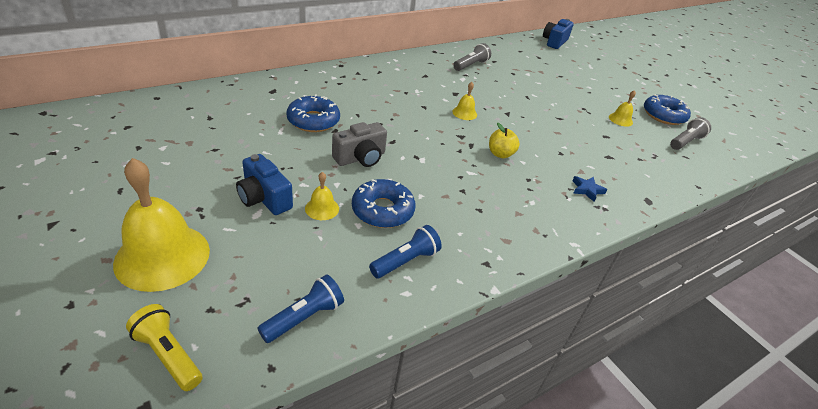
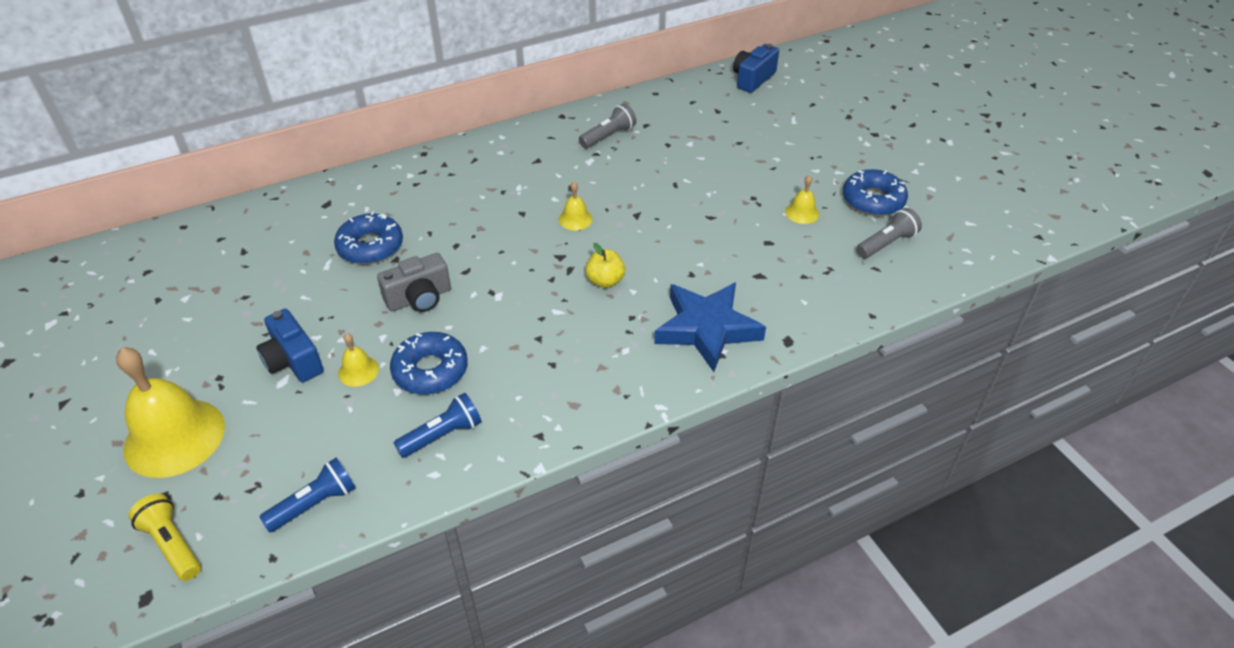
camera: 10 degrees right, 5 degrees up
(587, 190) = (707, 329): blue star -> blue star, size x2.45

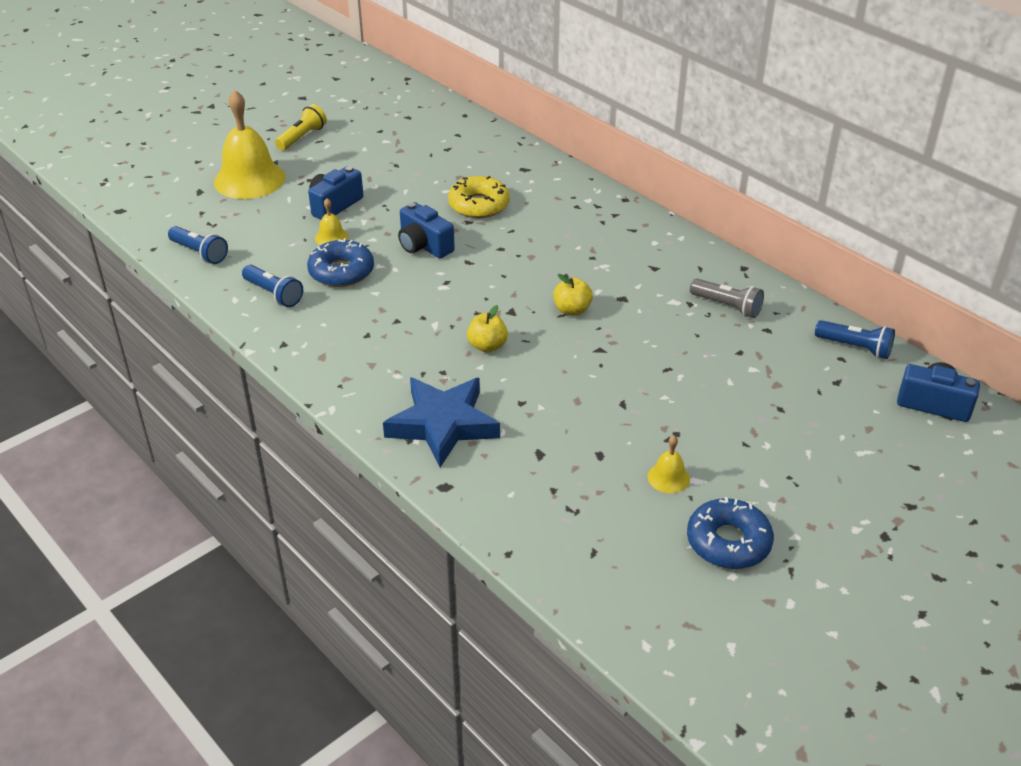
camera: 75 degrees right, 5 degrees down
(172, 545) = (160, 207): yellow flashlight -> yellow flashlight (302, 137)
(370, 246) = (479, 205): blue donut -> yellow donut
(419, 298) = (424, 246): grey camera -> blue camera
(575, 219) = (572, 310): yellow bell -> yellow apple
(682, 92) = (855, 347): none -> blue flashlight
(886, 243) = (645, 560): grey flashlight -> none

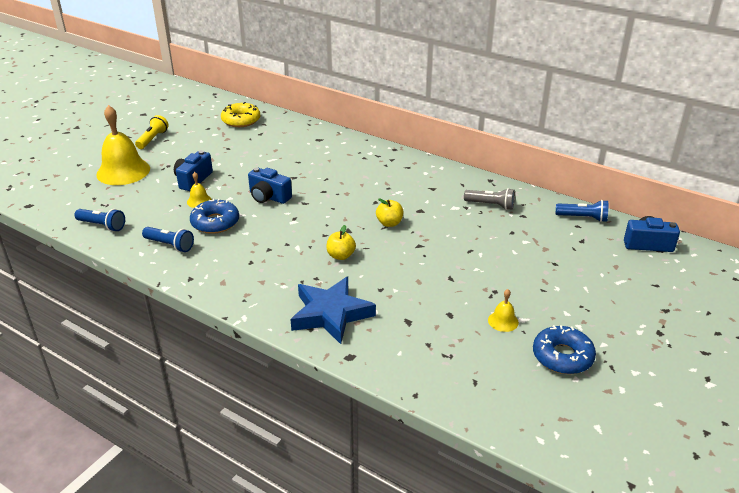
camera: 15 degrees left, 5 degrees down
(479, 205) = (297, 166): yellow donut -> yellow donut (241, 120)

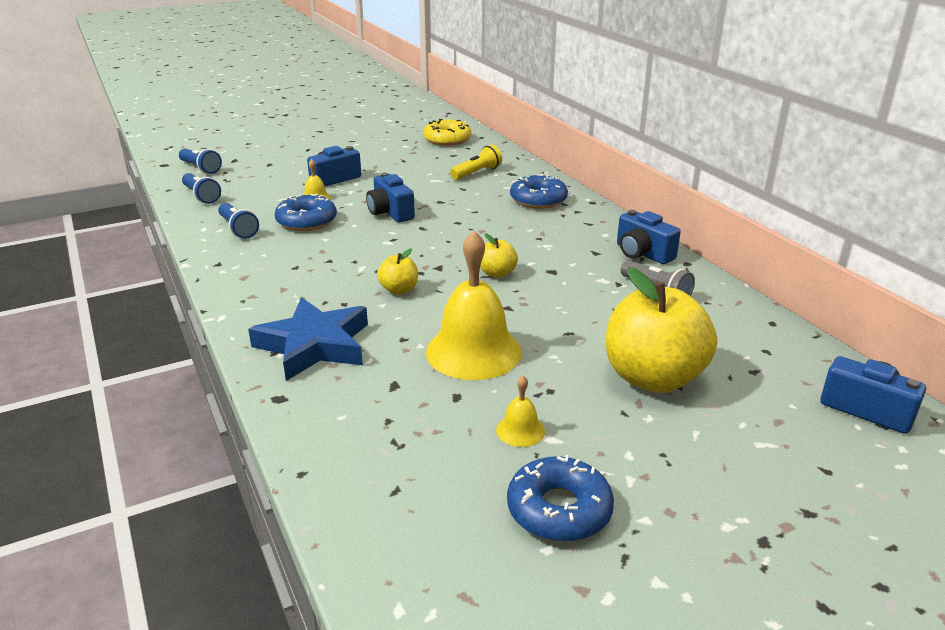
camera: 30 degrees right, 5 degrees down
(123, 171) = (279, 157): yellow bell -> yellow bell (473, 351)
(152, 139) = (340, 137): yellow flashlight -> yellow flashlight (477, 173)
(358, 157) = (538, 200): none -> blue donut
(460, 180) = (642, 253): none -> blue camera
(538, 263) = (653, 378): none -> yellow apple
(583, 218) = (786, 343): blue flashlight -> blue flashlight (201, 168)

